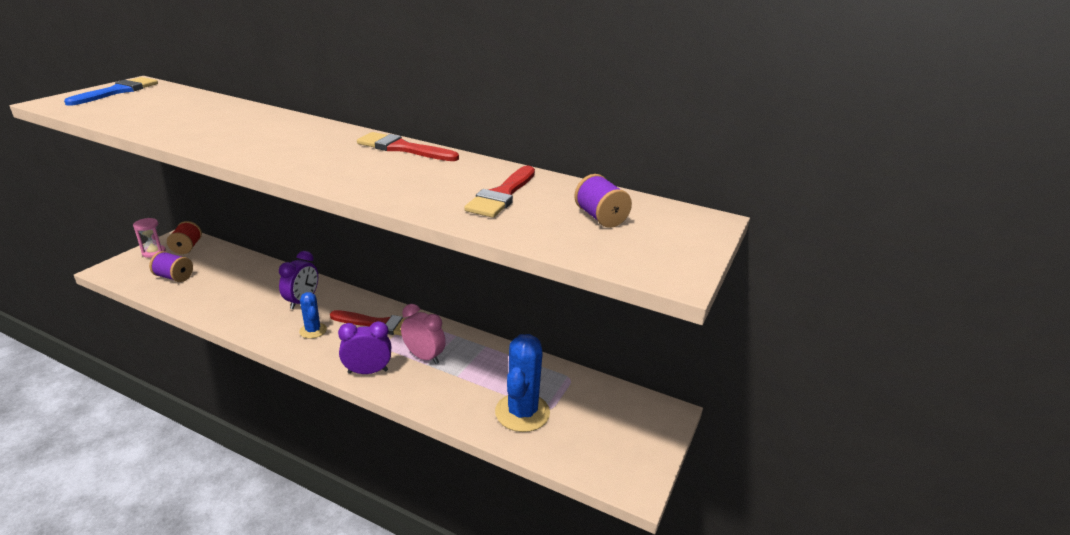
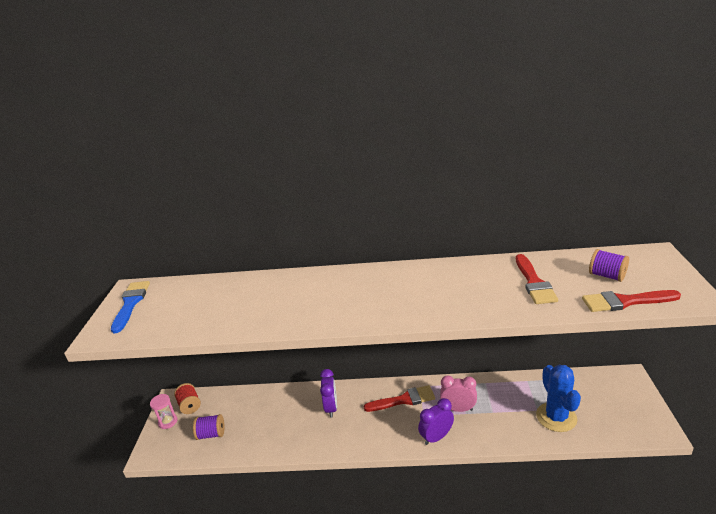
camera: 20 degrees left, 0 degrees up
(313, 330) = (365, 426): blue cactus -> none
(402, 148) = (420, 271): red brush -> red brush (625, 302)

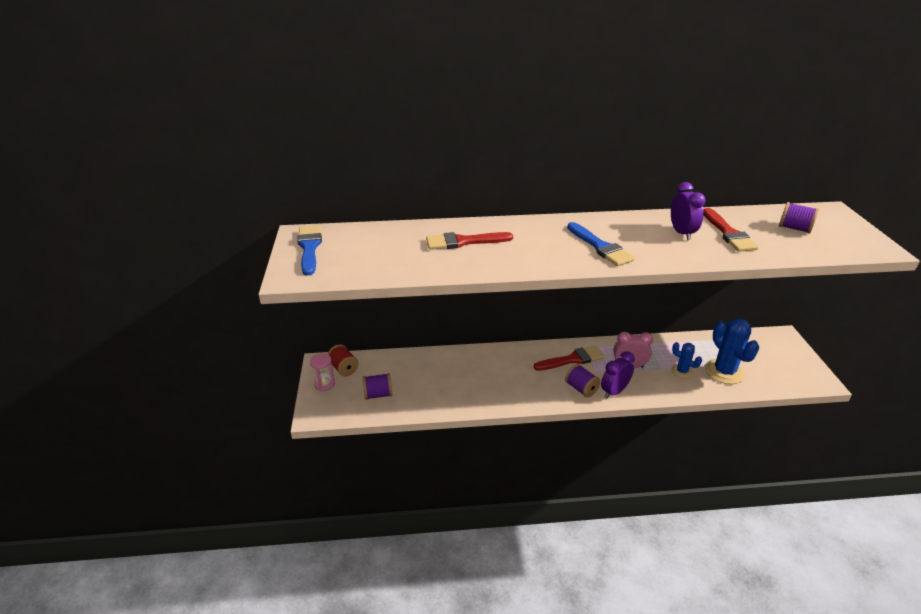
camera: 10 degrees left, 5 degrees up
(331, 408) = (499, 368): purple clock -> purple clock (681, 233)
(397, 300) = (600, 247): none -> blue brush
(404, 433) = (581, 389): none -> purple spool
(511, 416) = (682, 371): none -> blue cactus
(625, 302) = (819, 250): red brush -> red brush (463, 242)

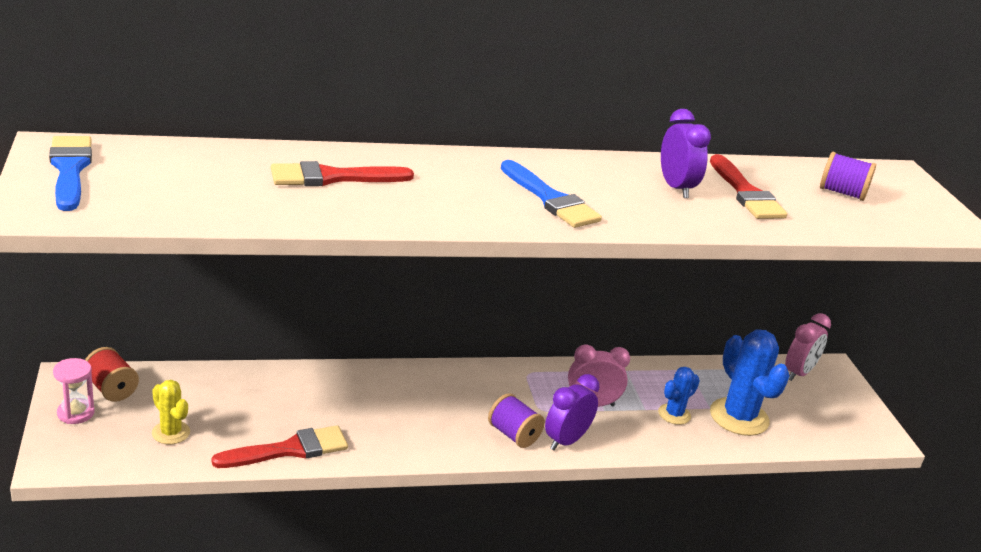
camera: 10 degrees left, 5 degrees down
(378, 394) = (171, 433): purple spool -> yellow cactus
(572, 359) = (502, 390): red brush -> red brush (289, 450)
(682, 371) = (674, 414): blue cactus -> blue cactus turned 75 degrees counterclockwise
(761, 340) = (798, 373): none -> pink clock

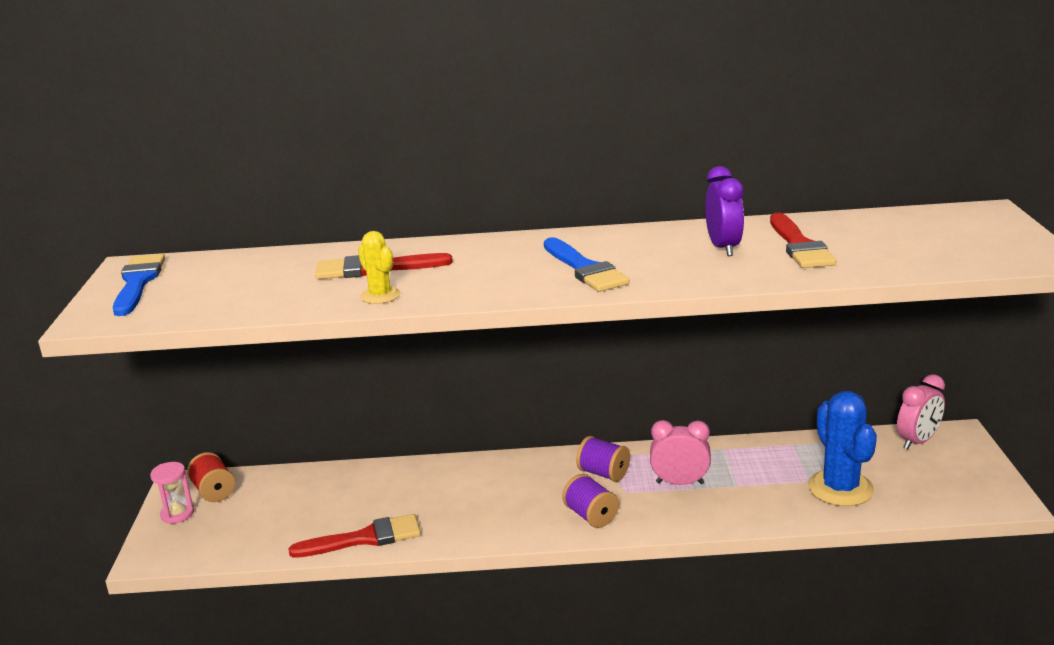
camera: 15 degrees right, 5 degrees down
(171, 433) = (258, 527): yellow cactus -> yellow cactus (380, 296)
(566, 441) = (645, 519): purple clock -> none
(674, 414) = (768, 489): blue cactus -> none
(842, 193) = (911, 236): purple spool -> purple spool (603, 473)

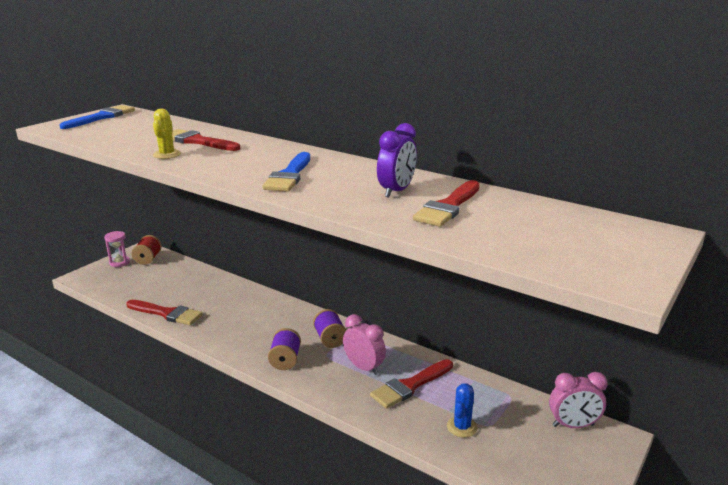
camera: 35 degrees right, 0 degrees up
(746, 477) = (410, 386): none -> red brush
(840, 488) = (462, 427): blue cactus -> blue cactus, size x0.55

